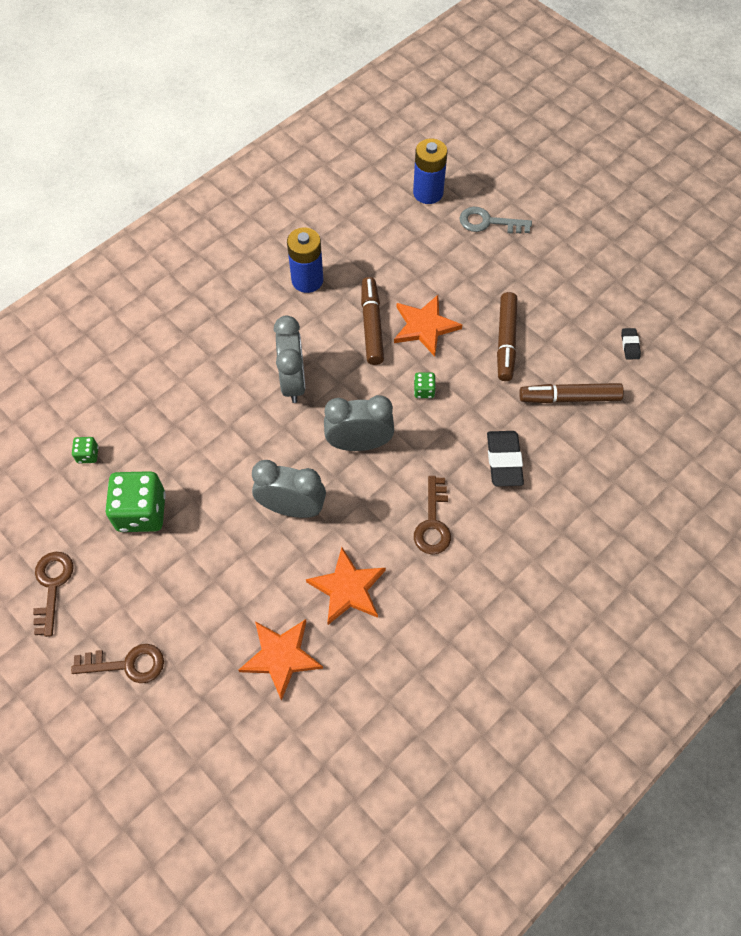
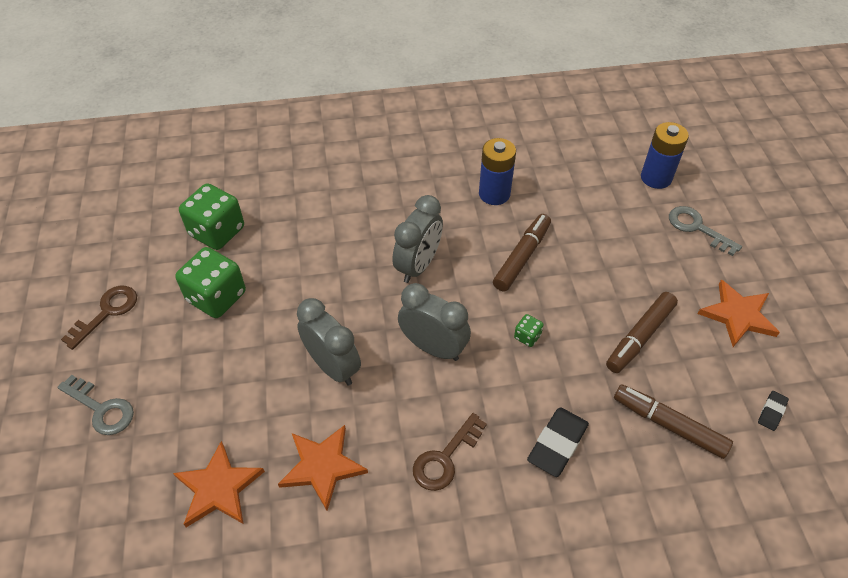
camera: 35 degrees right, 10 degrees down
(88, 455) = (217, 232): green dice -> green dice, size x2.22
(127, 664) = (101, 409): brown key -> grey key
(425, 326) = (570, 283): orange star -> orange star (738, 315)

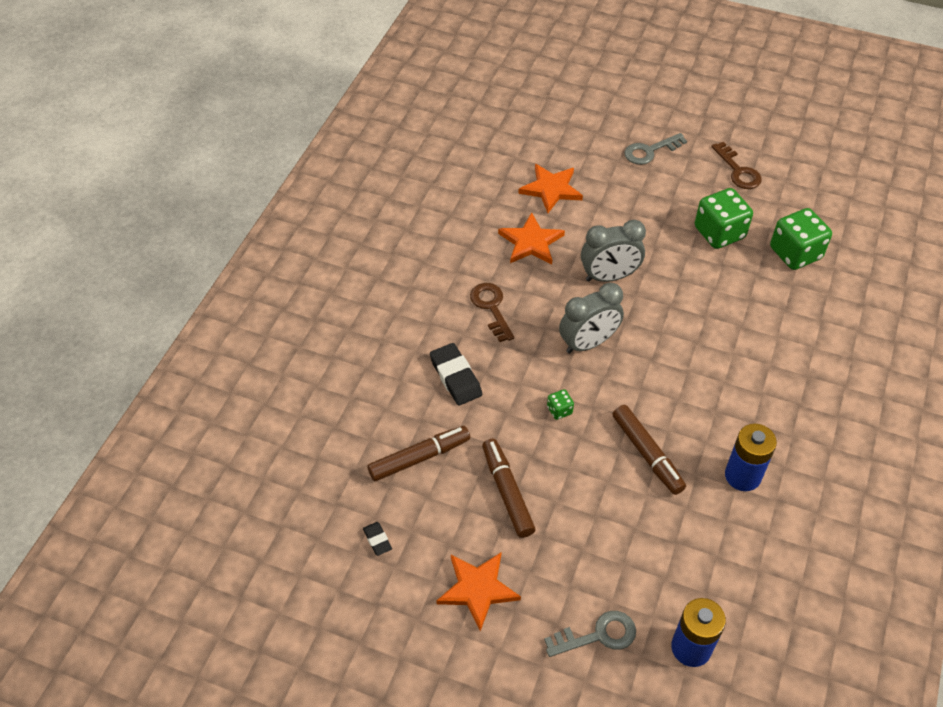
camera: 120 degrees right, 0 degrees up
(418, 265) = (681, 372): grey clock -> none

